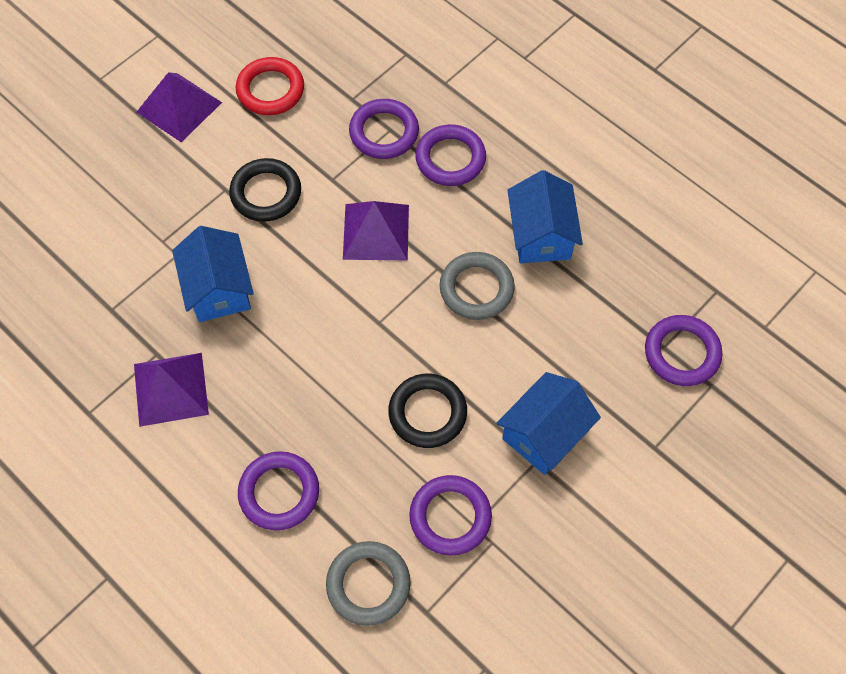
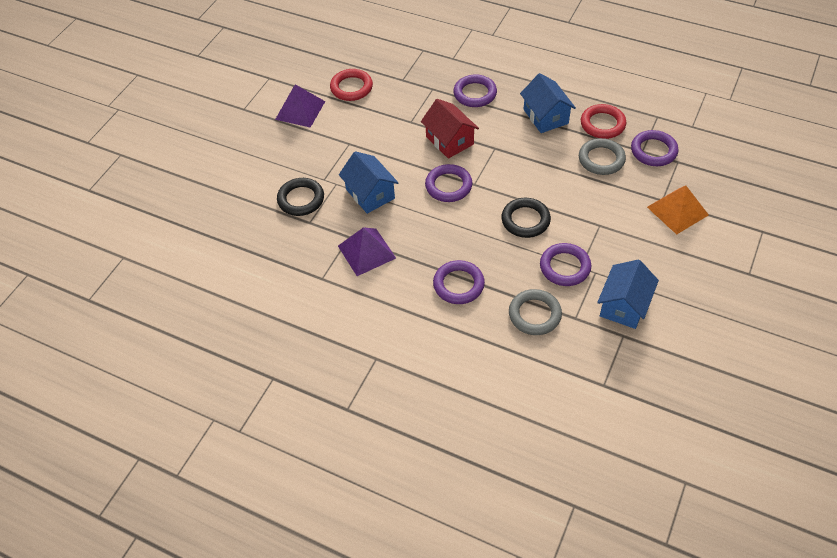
camera: 15 degrees left, 10 degrees down
(266, 193) = (374, 139): black ring -> black ring (301, 199)
(376, 232) = (449, 140): purple pyramid -> red house
(384, 132) = (429, 91): purple ring -> purple ring (448, 186)
(476, 289) = (522, 152): grey ring -> grey ring (601, 159)
(544, 434) = (597, 211): blue house -> blue house (624, 305)
(623, 277) = (602, 124): none -> red ring
(670, 475) = (677, 210): none -> orange pyramid

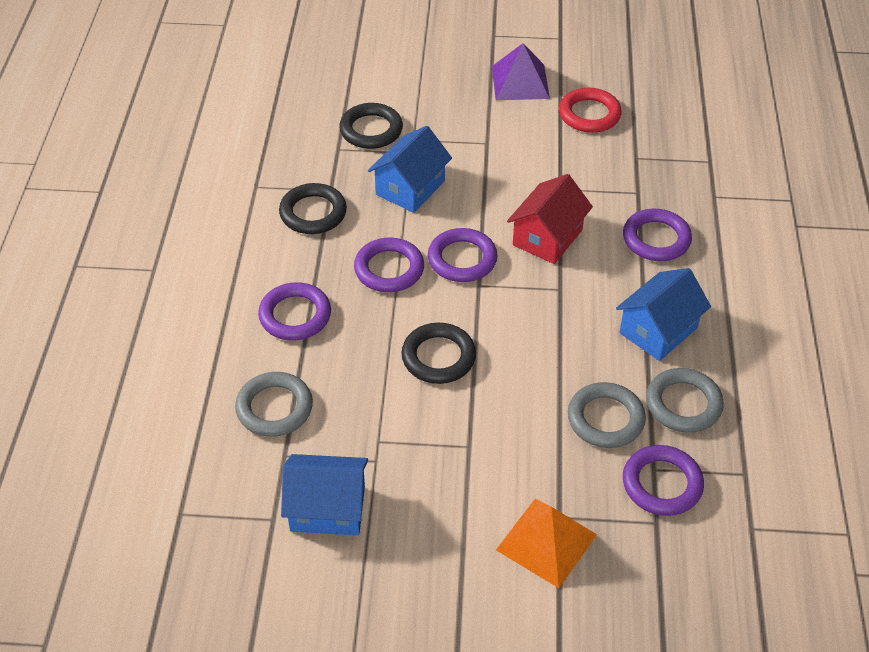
camera: 65 degrees right, 5 degrees down
(366, 252) = (313, 213): purple pyramid -> black ring
(565, 267) = (371, 422): purple ring -> purple ring (389, 269)
(602, 124) = (683, 404): red ring -> grey ring

